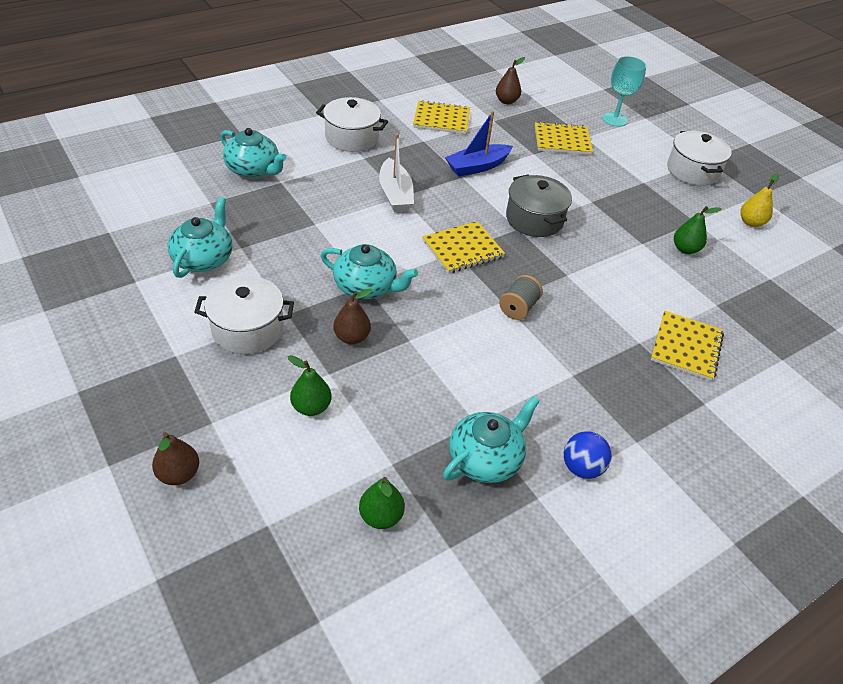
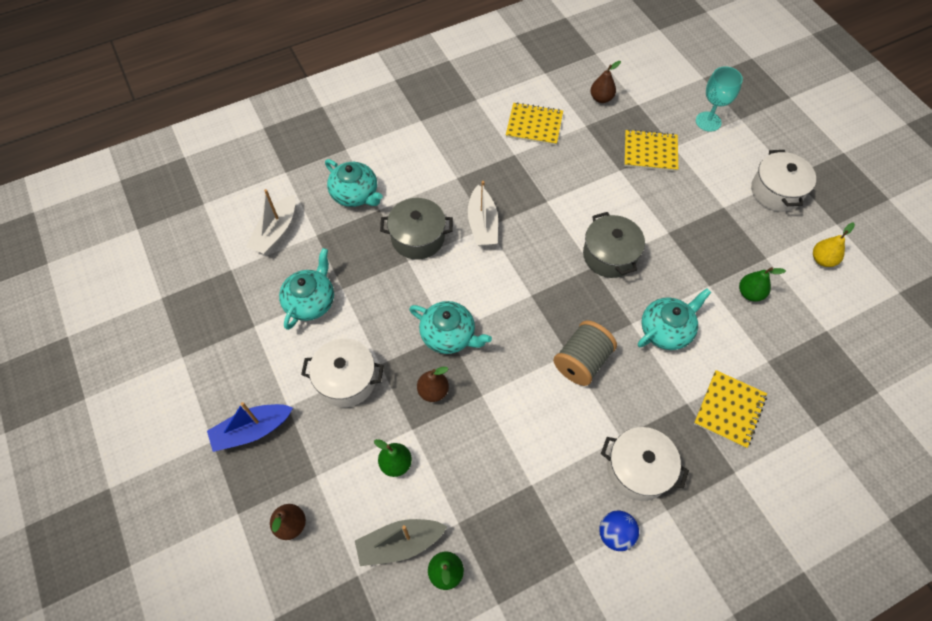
camera: 10 degrees right, 15 degrees up
(163, 200) = (276, 232): none -> white boat
(321, 488) = (400, 544): none -> grey boat
(325, 205) = (418, 238): none -> grey pot
(351, 138) = (446, 152): white pot -> white pot (638, 469)
(462, 249) = (538, 292): yellow notebook -> none
(477, 167) = (563, 188): blue boat -> blue boat (252, 430)
(485, 458) = (535, 521): turquoise teapot -> turquoise teapot (666, 330)
(518, 308) = (581, 361): grey spool -> grey spool, size x1.56

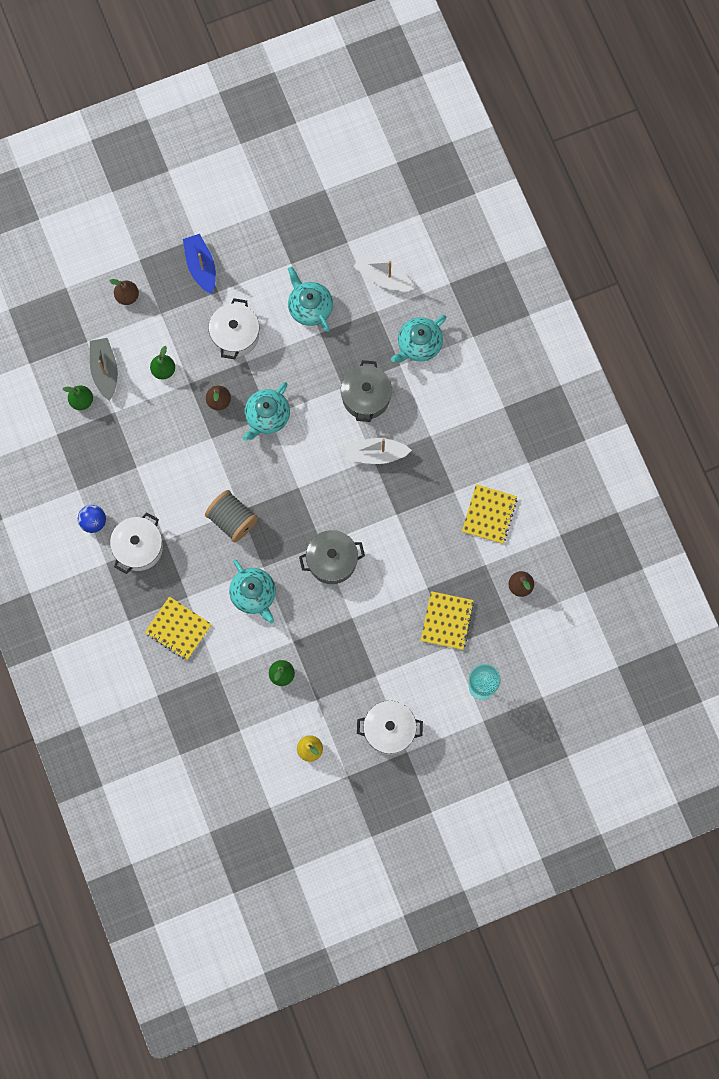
camera: 95 degrees right, 15 degrees up
(310, 301) = (310, 307): turquoise teapot -> turquoise teapot turned 150 degrees counterclockwise

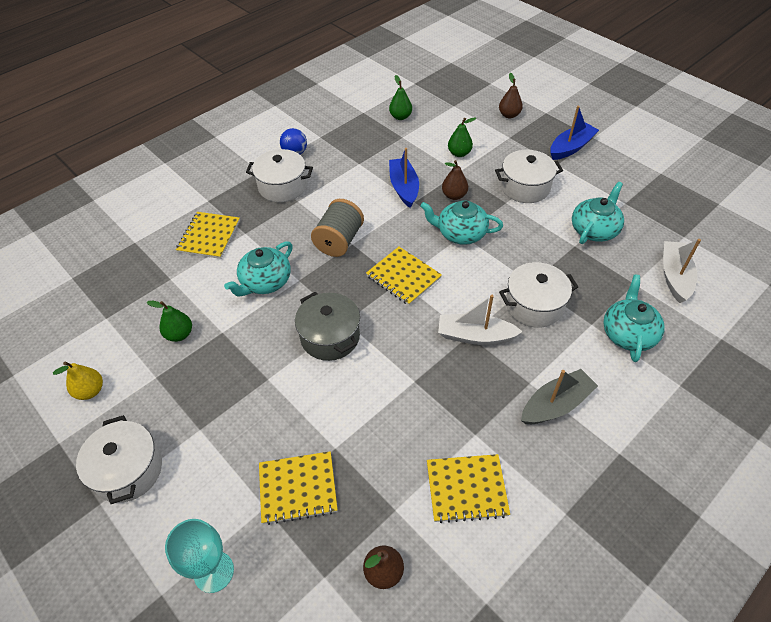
camera: 70 degrees right, 25 degrees down
(105, 370) = (435, 121): grey boat -> grey boat (555, 404)
(189, 440) = (404, 188): none -> blue boat
(295, 483) = (403, 277): none -> yellow notebook
(366, 397) = (534, 305): grey pot -> white pot
(375, 454) = (475, 336): white boat -> white boat turned 60 degrees counterclockwise
(419, 344) = (628, 333): turquoise teapot -> turquoise teapot turned 75 degrees clockwise

